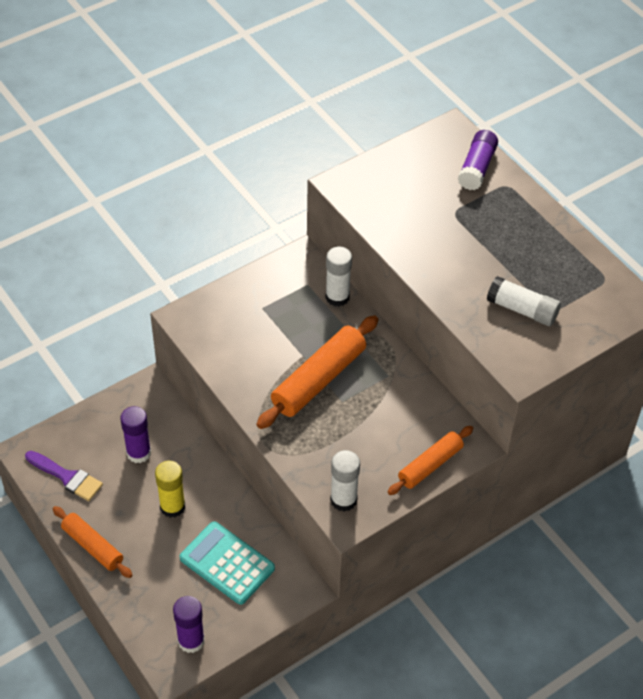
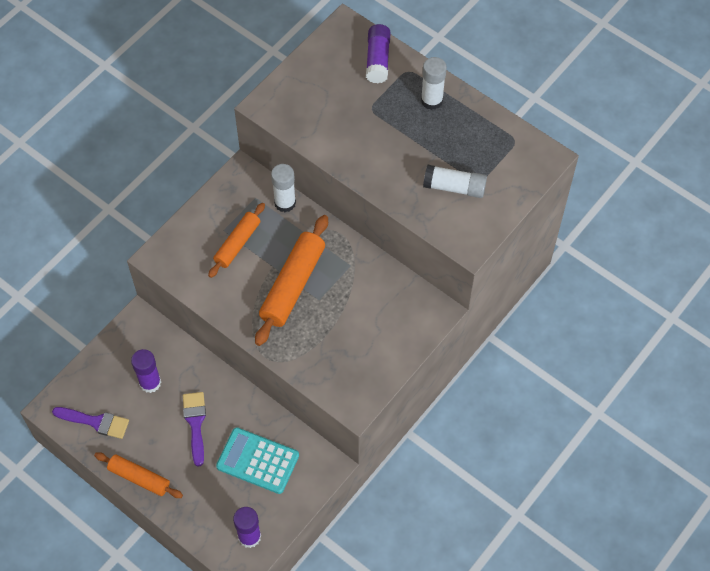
camera: 15 degrees left, 10 degrees up
(172, 507) = (195, 423): yellow glue stick -> purple brush
(343, 500) = (347, 389): white glue stick -> white glue stick (431, 100)
(430, 465) = (409, 338): orange rolling pin -> orange rolling pin (237, 243)

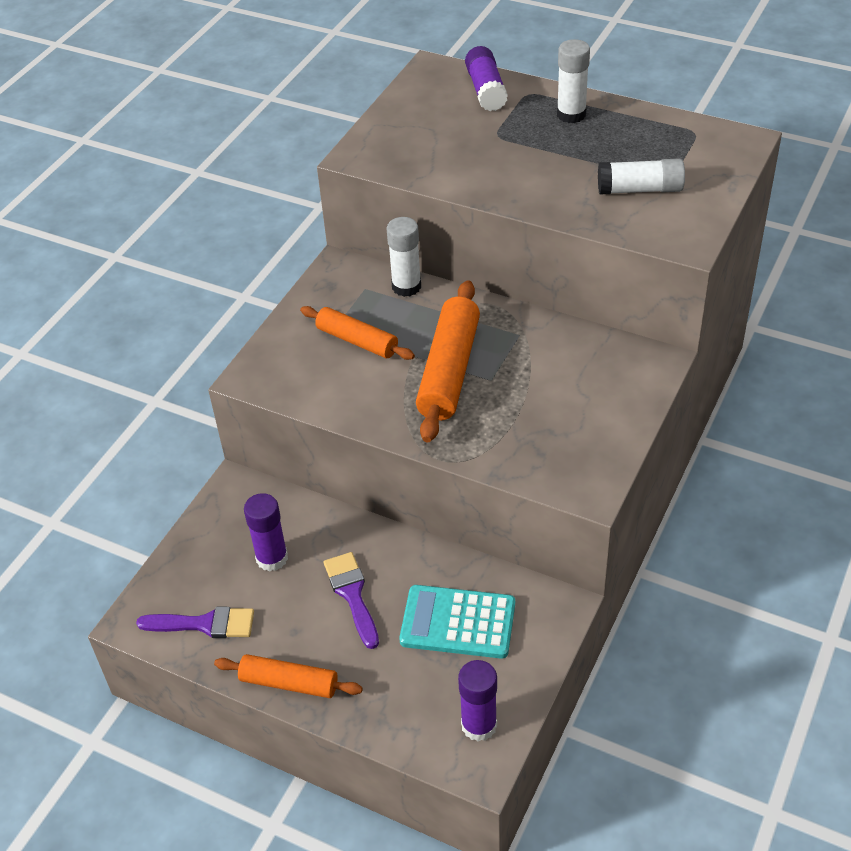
camera: 10 degrees left, 15 degrees down
(237, 243) = (357, 341): orange rolling pin -> orange rolling pin turned 75 degrees counterclockwise

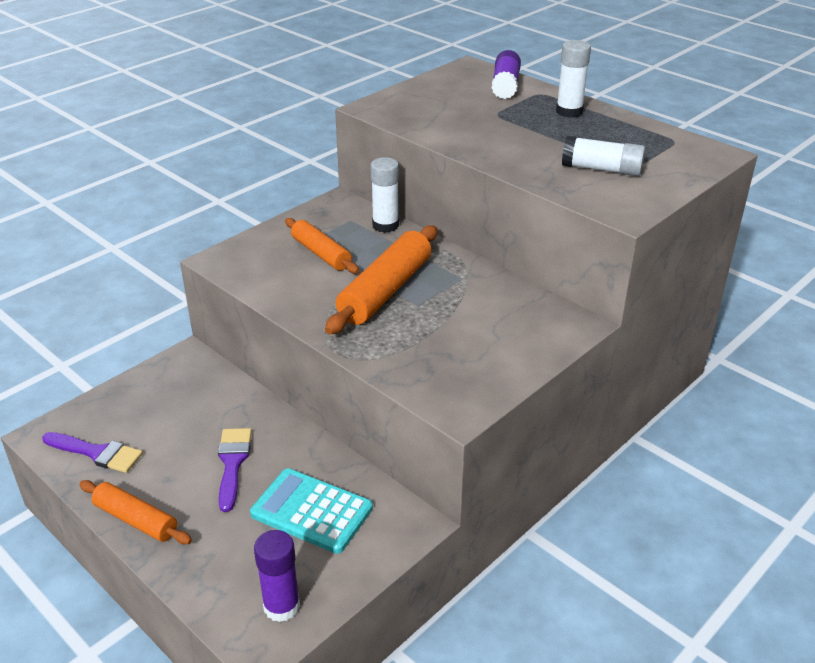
camera: 15 degrees right, 10 degrees down
(272, 558) = (183, 417): purple glue stick -> none

